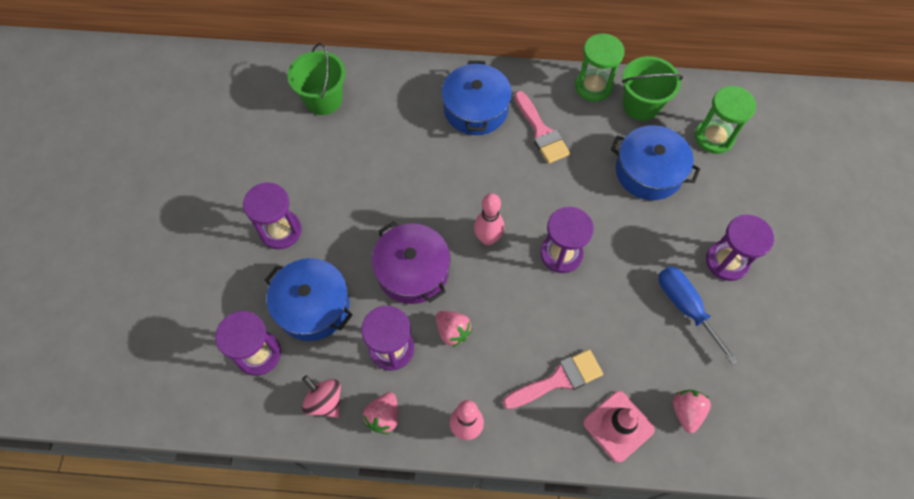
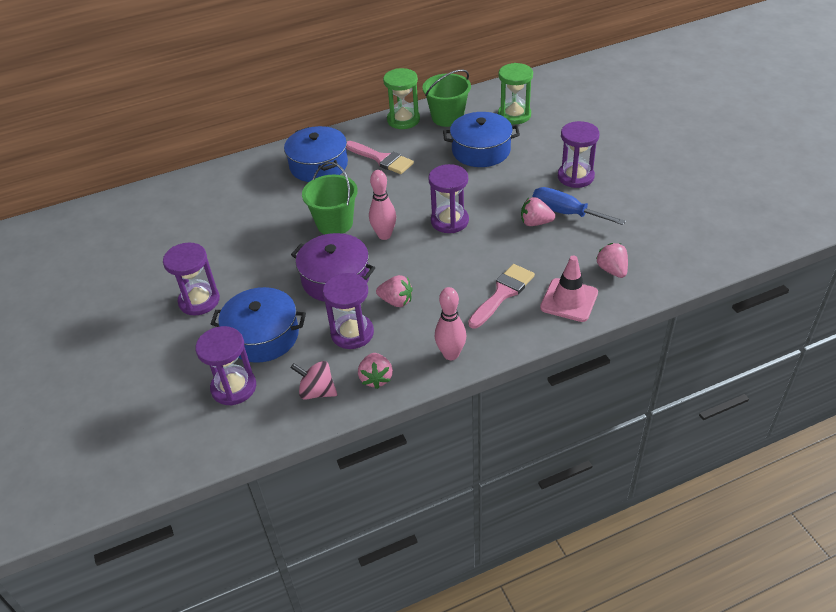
camera: 25 degrees left, 20 degrees down
(323, 100) = (182, 206): green bucket -> green bucket (334, 223)
(646, 303) = (535, 223): none -> pink strawberry

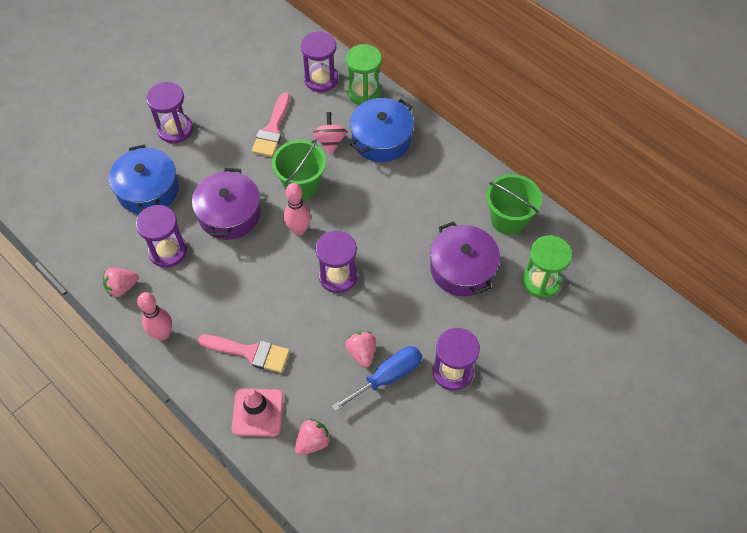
camera: 65 degrees right, 15 degrees up
(234, 387) = (90, 194): purple hourglass -> purple hourglass (321, 79)
(317, 391) = (98, 251): pink spinning top -> pink spinning top (330, 142)
(381, 159) = (412, 186): pink brush -> pink brush (272, 130)
(396, 301) = (215, 270): pink strawberry -> none
(403, 120) = (485, 181): green hourglass -> green hourglass (364, 92)
(481, 150) = (462, 268): blue pot -> purple pot
(565, 213) = (387, 377): blue screwdriver -> blue screwdriver turned 45 degrees clockwise

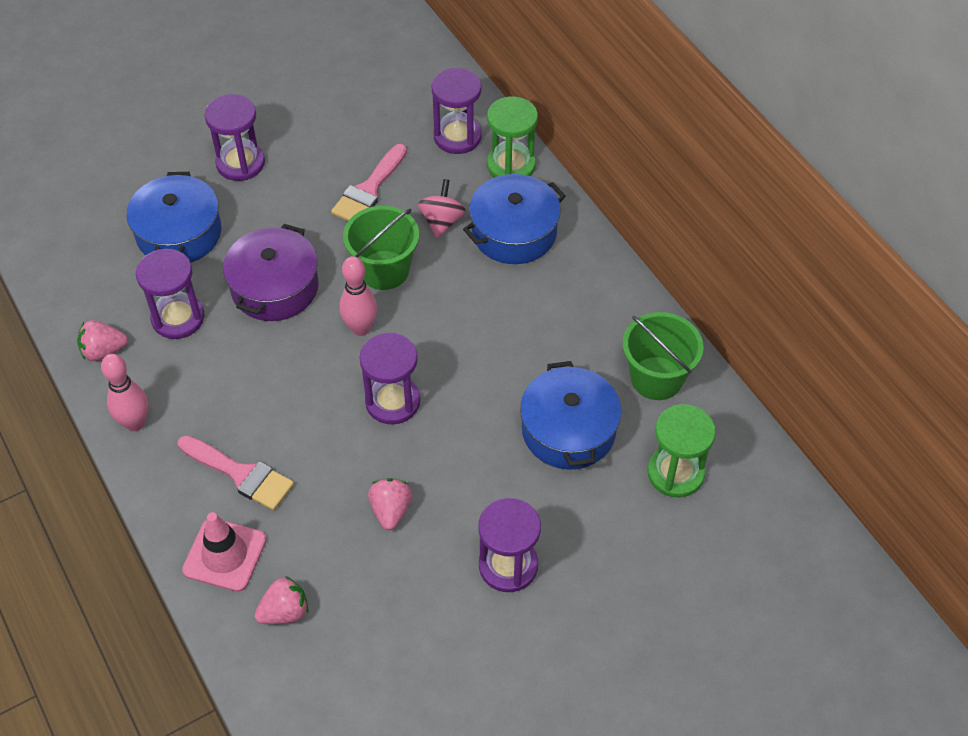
camera: 15 degrees right, 5 degrees down
(387, 377) = (415, 551): blue screwdriver -> none
(462, 268) = (568, 430): purple pot -> blue pot

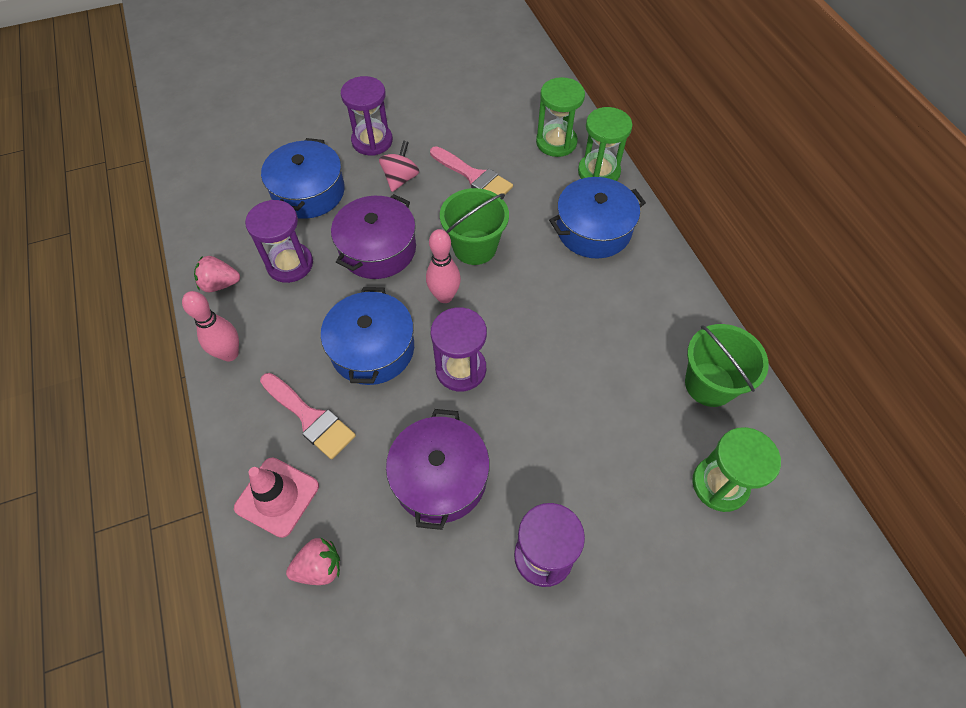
camera: 10 degrees right, 5 degrees up
(369, 190) = (474, 176): pink brush -> pink brush turned 90 degrees counterclockwise
(391, 510) = (440, 477): pink strawberry -> purple pot
(442, 222) = (532, 212): pink spinning top -> pink spinning top (400, 179)
(457, 137) = (556, 142): purple hourglass -> green hourglass
(568, 430) = (620, 423): blue pot -> blue pot (372, 348)

